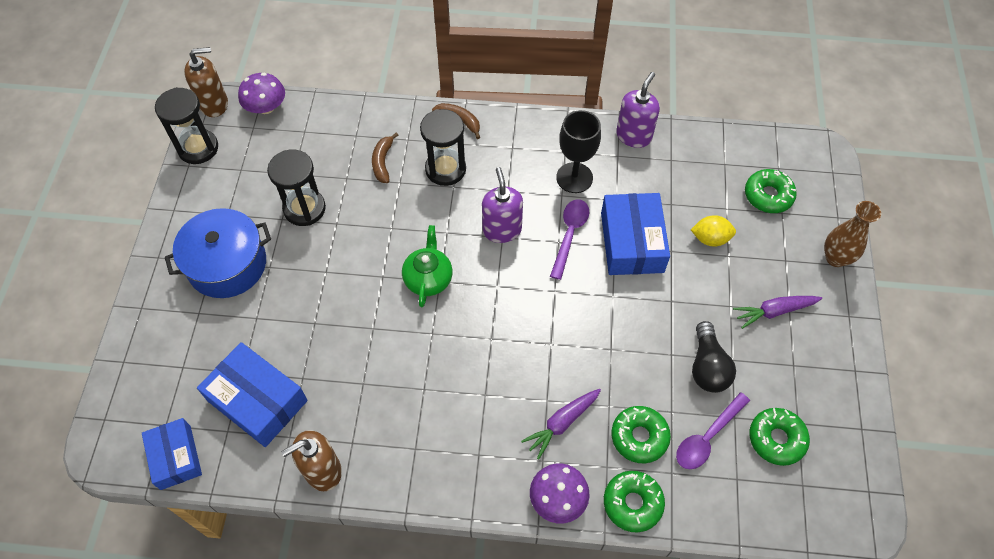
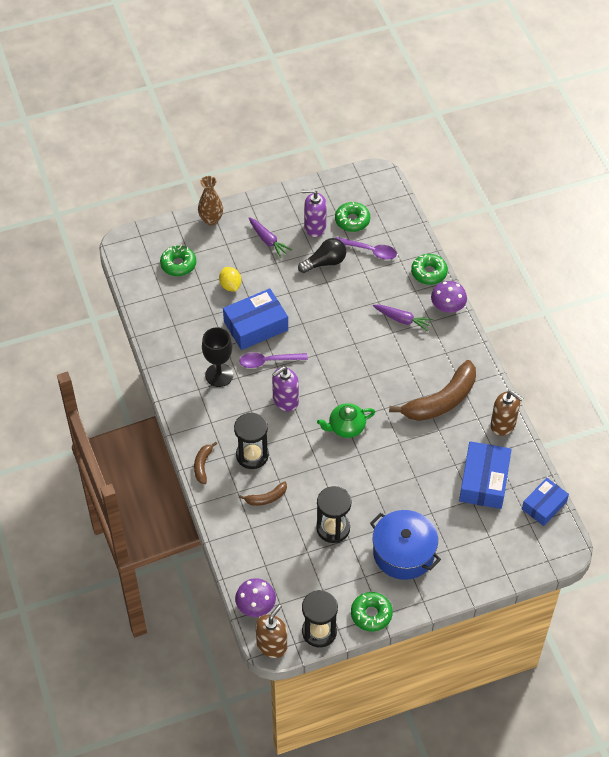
camera: 115 degrees left, 5 degrees down
(214, 104) = (272, 645): brown soap dispenser -> brown soap dispenser turned 75 degrees clockwise
(405, 408) = (441, 400): none -> brown banana
(634, 136) = (163, 353): purple soap dispenser -> purple soap dispenser (314, 227)
(639, 437) = (388, 281): green donut -> green donut (371, 614)

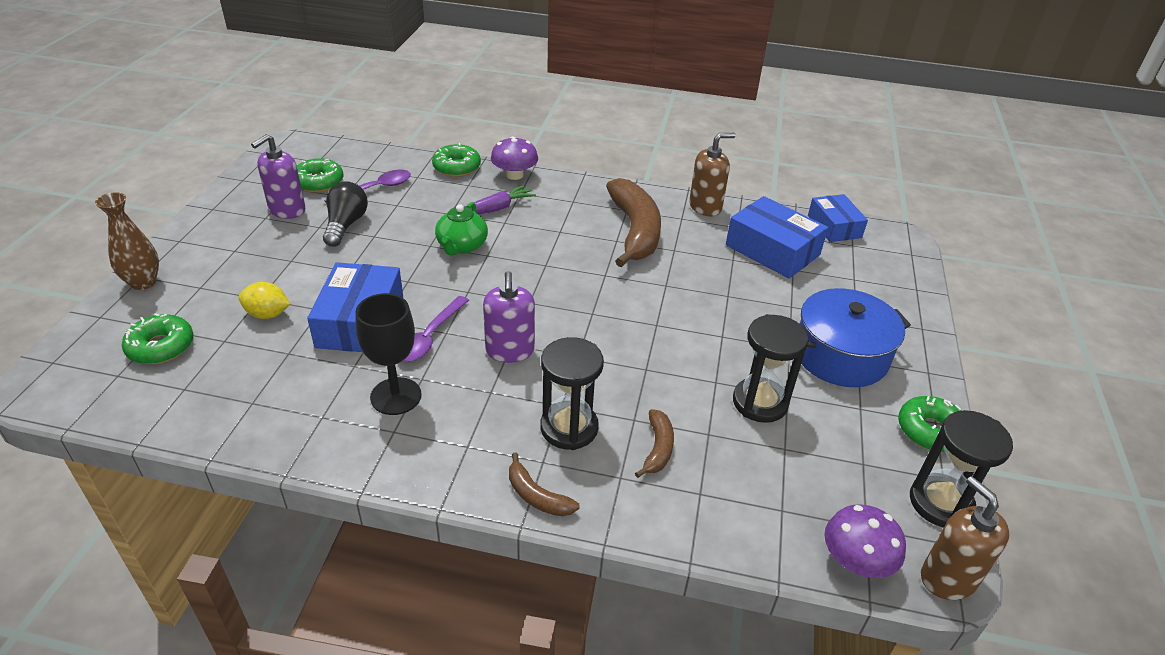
camera: 60 degrees left, 15 degrees down
(268, 240) = (250, 251): purple carrot -> none
(346, 427) = (604, 317): green teapot -> green teapot (462, 246)

